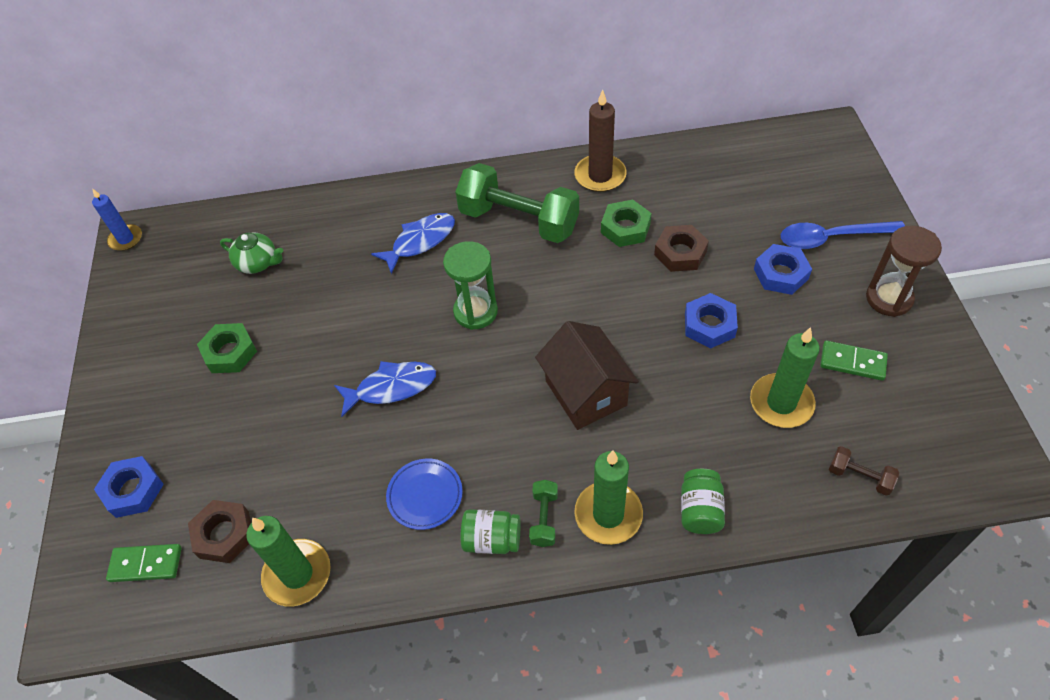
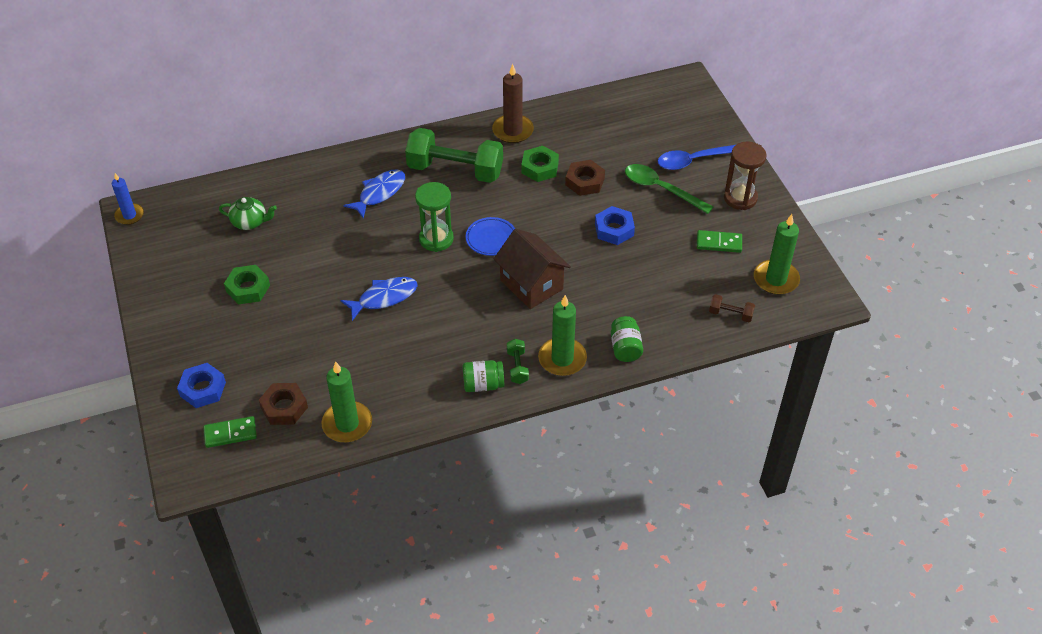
camera: 15 degrees left, 5 degrees down
(425, 495) = (428, 364): blue plate -> blue plate (491, 239)
(780, 274) = (661, 189): blue nut -> green spoon
(781, 403) = (672, 275): green candle -> green candle (776, 279)

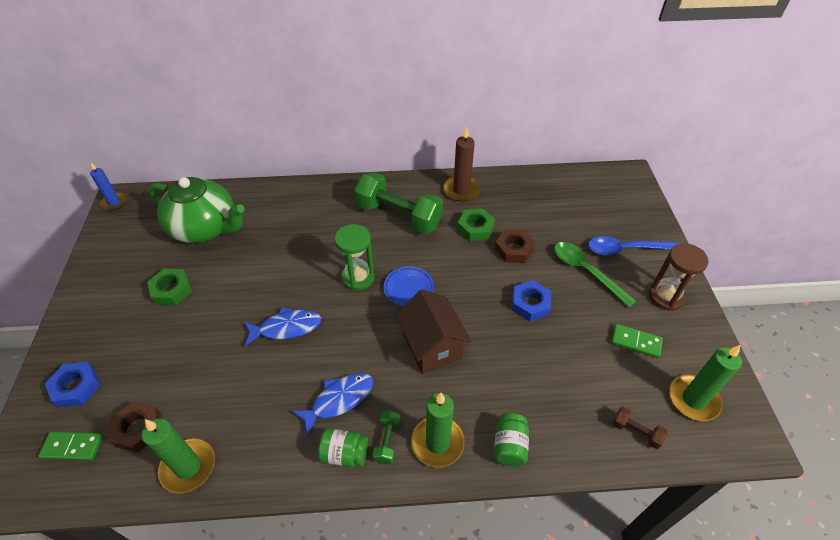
camera: 15 degrees right, 0 degrees up
(250, 222) = (205, 228): green teapot -> green teapot, size x2.14
(379, 193) = (325, 224): blue fish -> blue fish (339, 400)

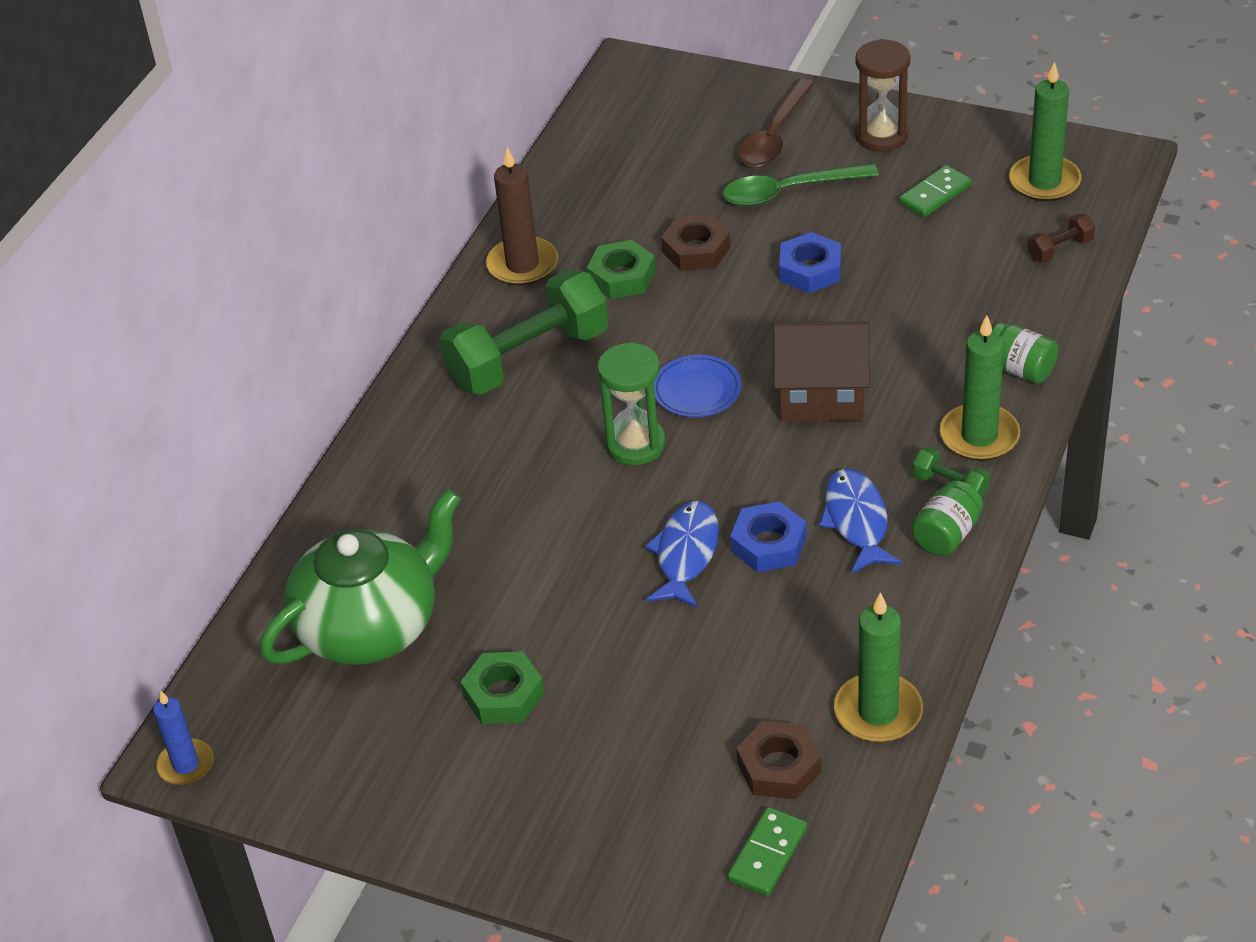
camera: 60 degrees left, 5 degrees down
(76, 387) = (648, 846): blue nut -> blue nut (768, 544)
(626, 249) = (774, 136): blue spoon -> brown spoon

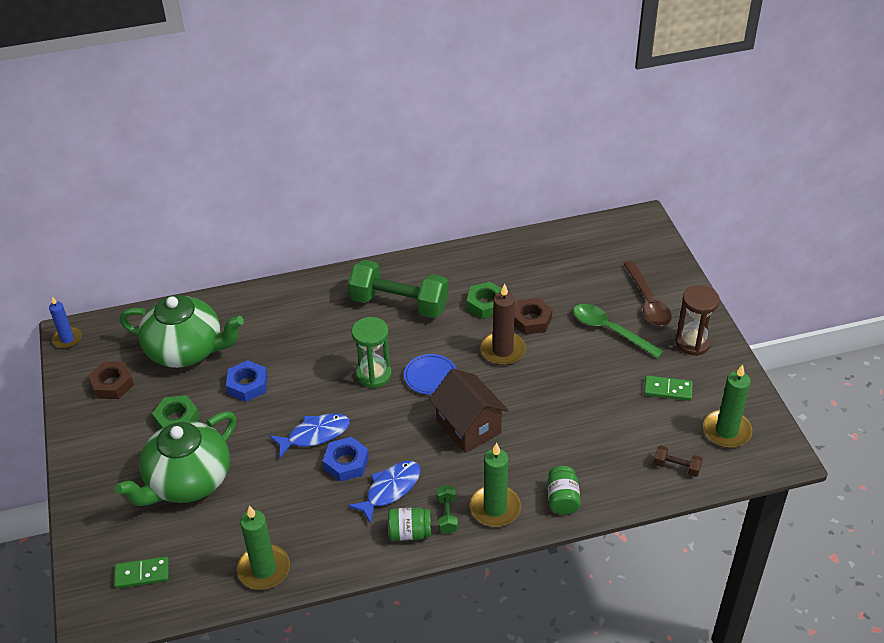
camera: 50 degrees right, 0 degrees up
(522, 265) = (461, 265): brown candle -> brown candle (503, 350)
(639, 731) = (187, 481): none -> green teapot
(774, 136) = (647, 301): brown spoon -> brown spoon turned 90 degrees counterclockwise
(779, 767) = (200, 548): brown nut -> brown nut (112, 384)
(810, 270) = (558, 371): blue nut -> blue nut (247, 385)

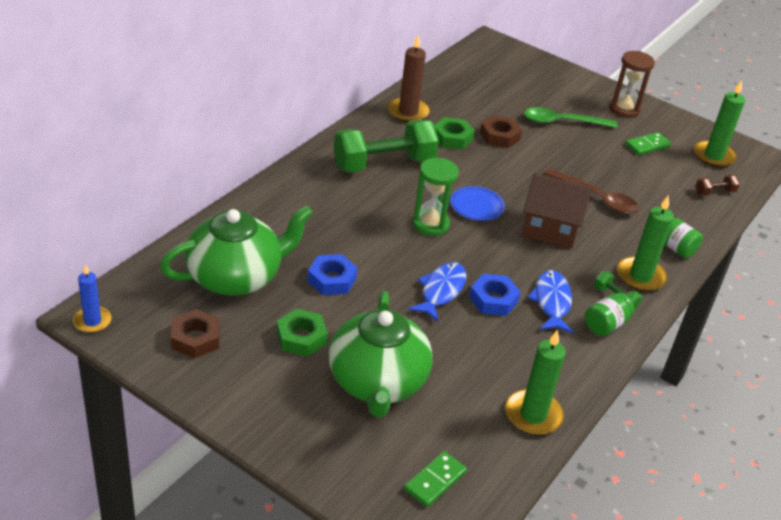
camera: 45 degrees left, 5 degrees down
(503, 350) = (506, 165): brown candle -> brown candle (408, 112)
(647, 301) = (562, 94): brown spoon -> brown spoon (597, 198)

